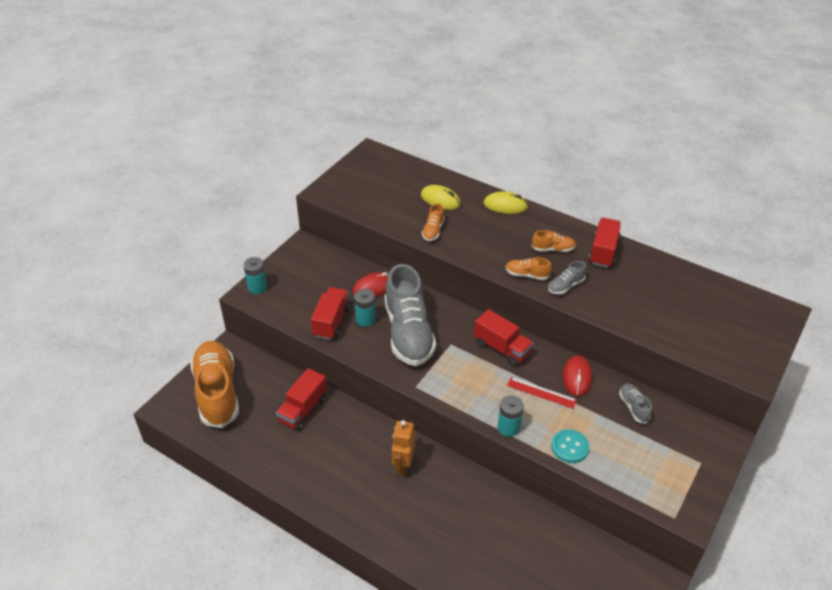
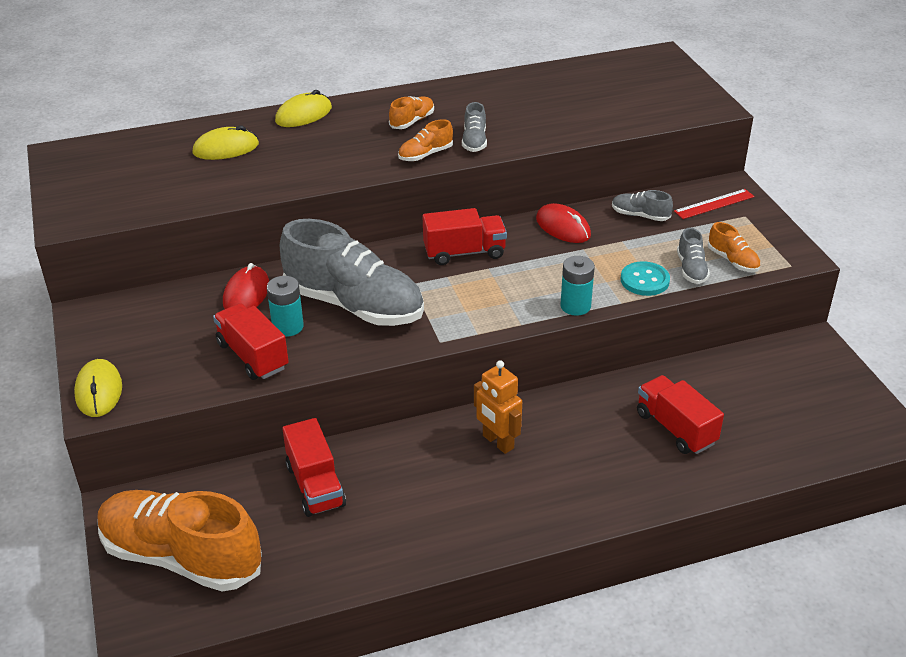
camera: 50 degrees left, 5 degrees down
(257, 287) = (99, 391): turquoise battery -> yellow mouse
(433, 231) = (267, 178): orange shoe -> orange shoe (732, 261)
(541, 393) = (555, 260): red ruler -> red ruler (714, 204)
(603, 251) = (458, 97): red truck -> red truck (675, 428)
(608, 465) = (691, 269): none -> grey shoe

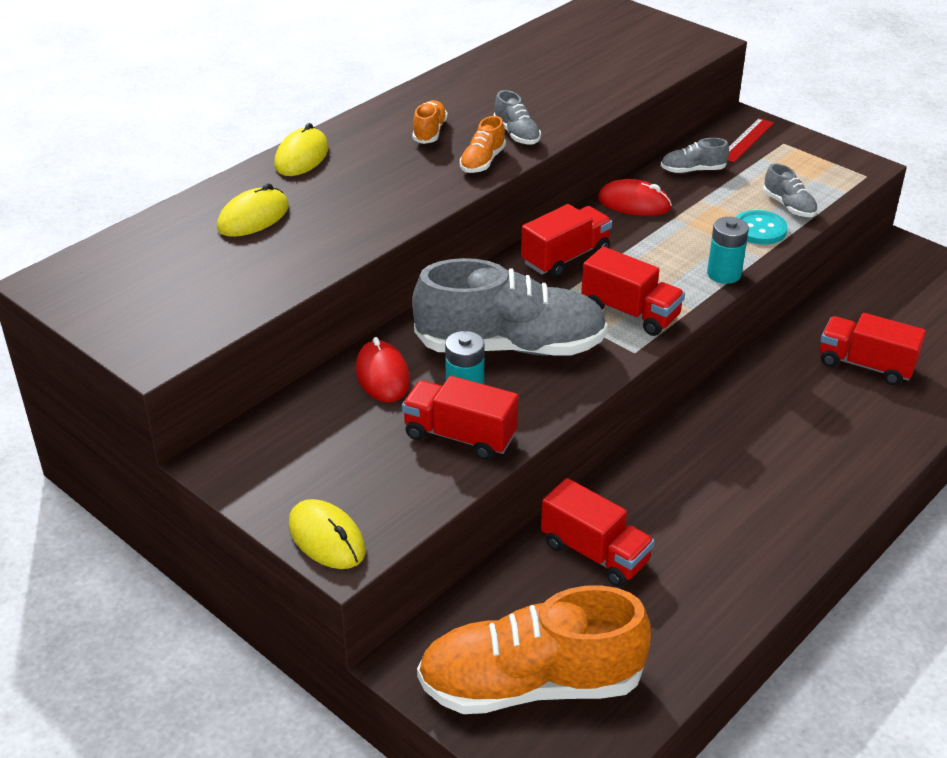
camera: 30 degrees left, 0 degrees up
(469, 311) = (630, 312): none -> red truck
(497, 442) = (726, 439): orange robot -> none
(732, 261) = (815, 187): orange shoe -> none

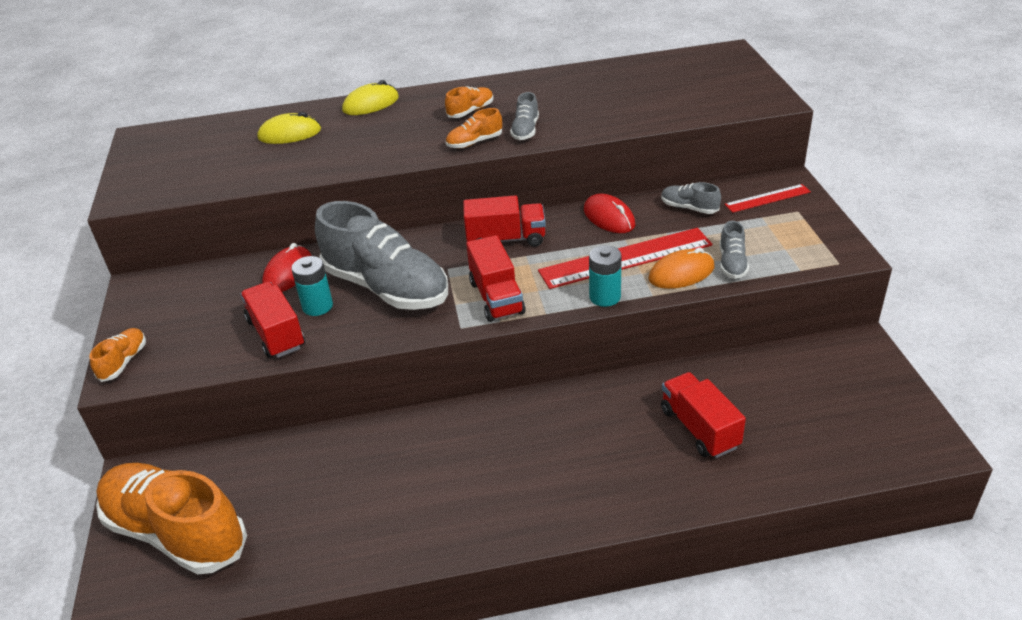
camera: 40 degrees right, 0 degrees up
(327, 538) = (124, 362): yellow mouse -> orange shoe
(595, 553) = (323, 466): red truck -> none
(696, 234) = (625, 258): none -> red ruler
(759, 229) = (681, 273): turquoise button -> orange mouse

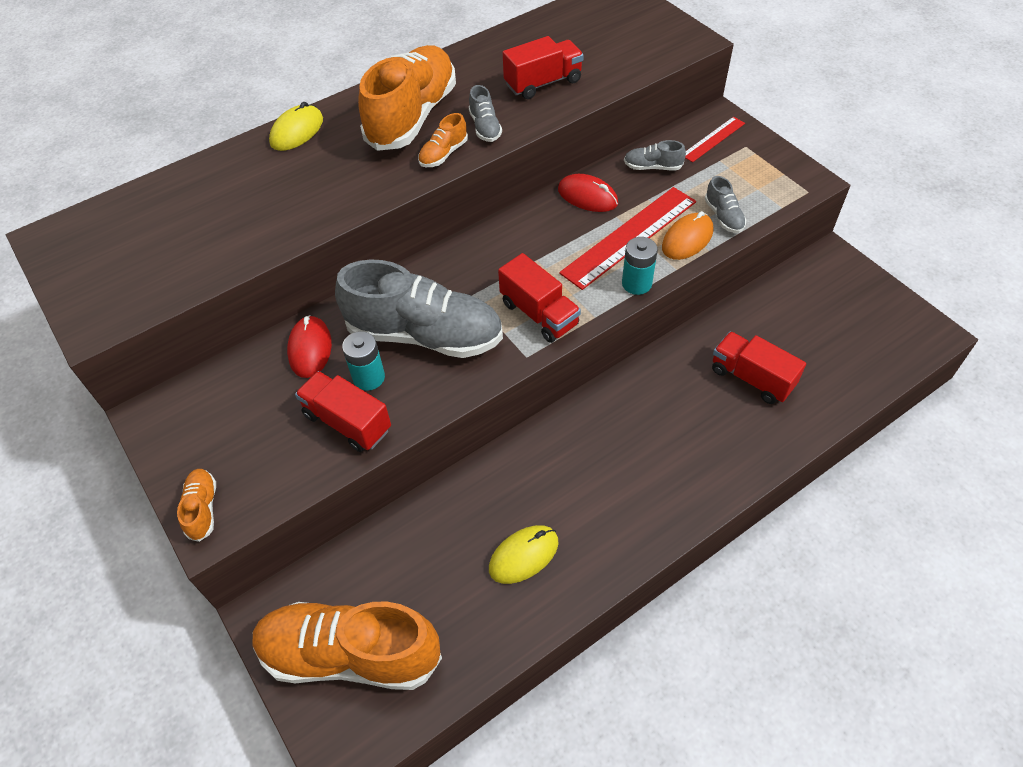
camera: 25 degrees left, 15 degrees up
(290, 134) = (232, 191): yellow mouse -> yellow mouse (523, 555)
(470, 111) = (412, 116): orange shoe -> orange shoe, size x2.37
(506, 239) = (507, 247): red truck -> red truck (543, 83)

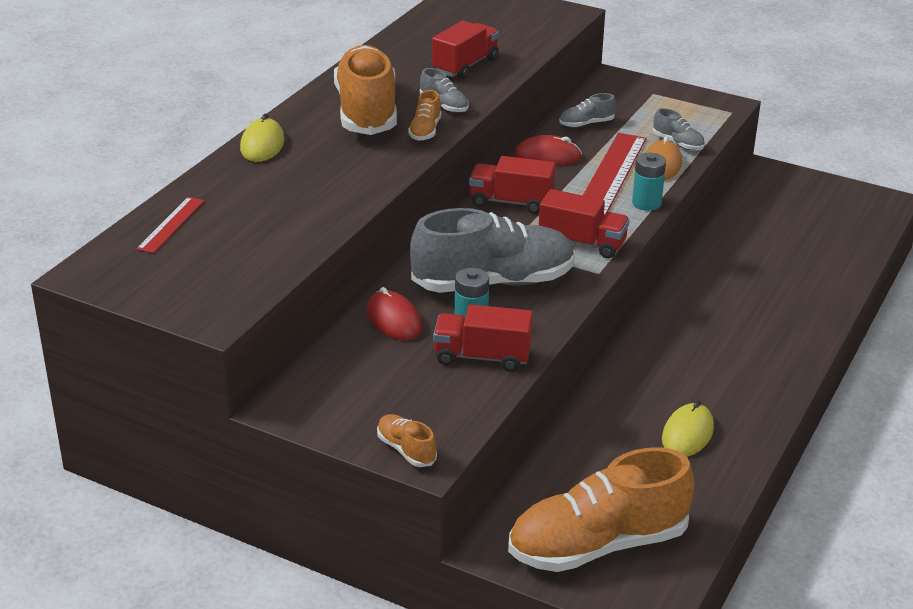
camera: 30 degrees left, 20 degrees down
(713, 139) = (621, 94): red ruler -> red ruler (171, 224)
(751, 378) = (772, 266): red truck -> red truck (511, 202)

